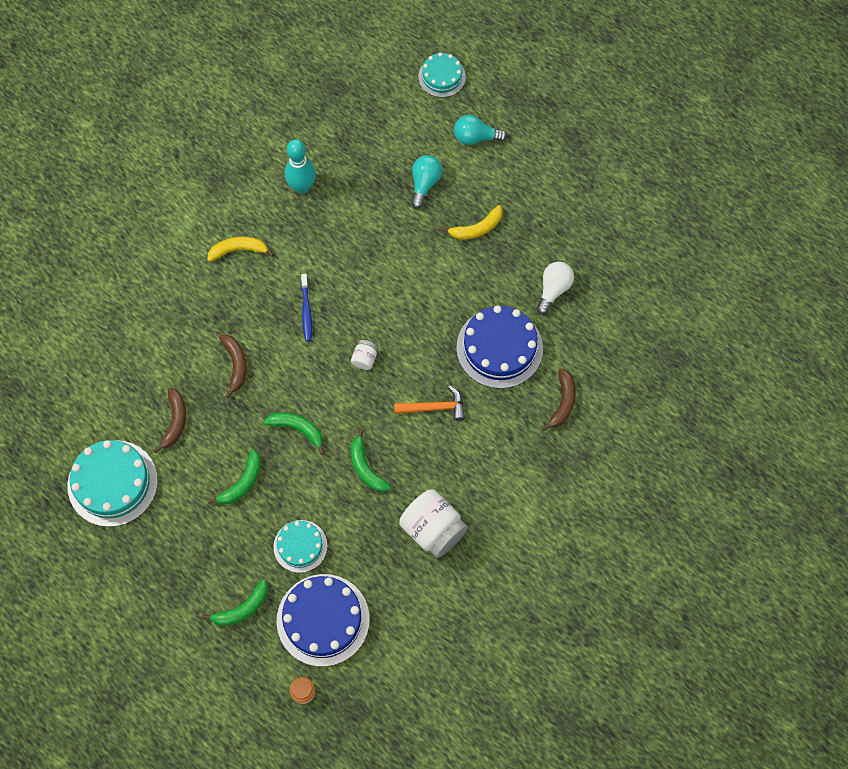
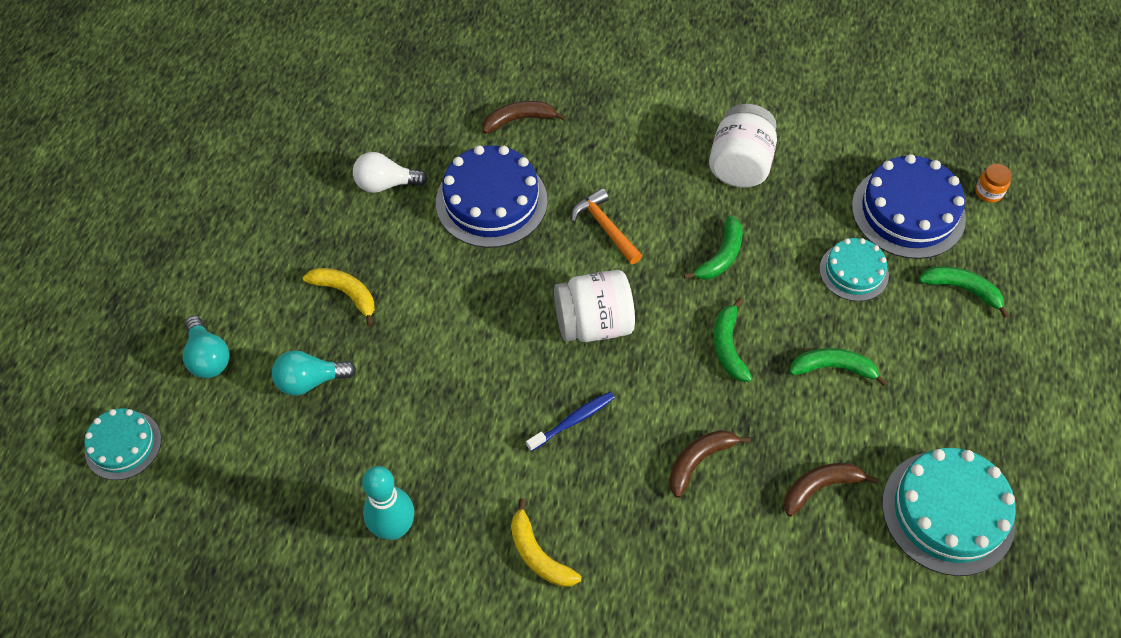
camera: 120 degrees left, 10 degrees down
(365, 359) = (594, 324): white jar -> white jar, size x2.12

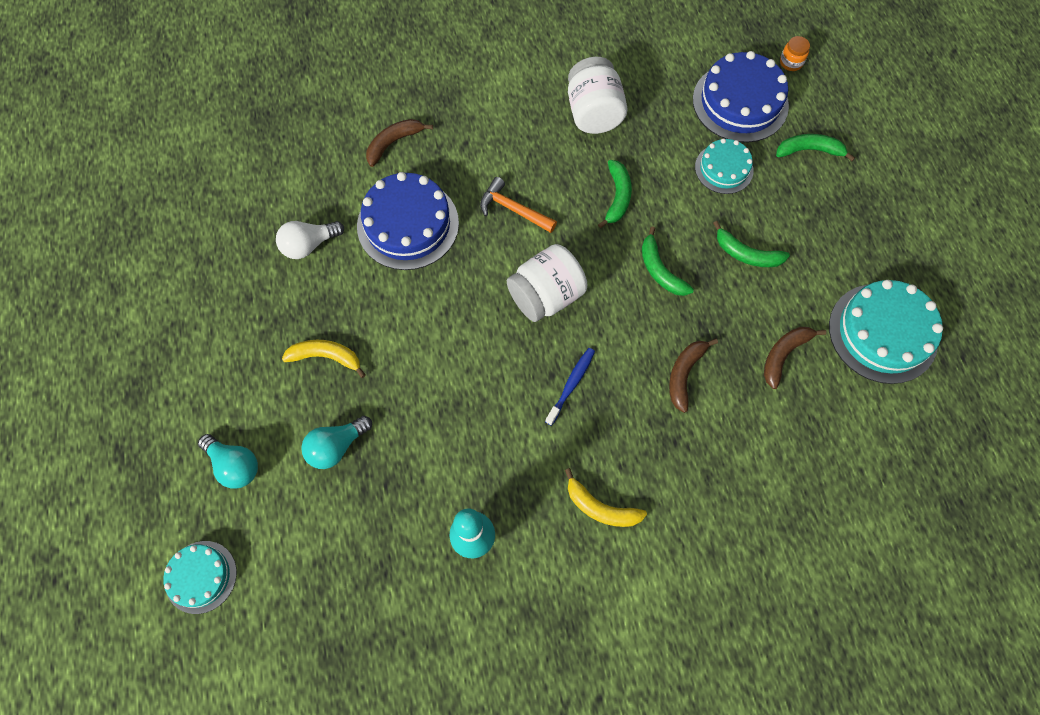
camera: 25 degrees left, 10 degrees up
(833, 368) = (746, 254): green banana -> green banana turned 135 degrees counterclockwise

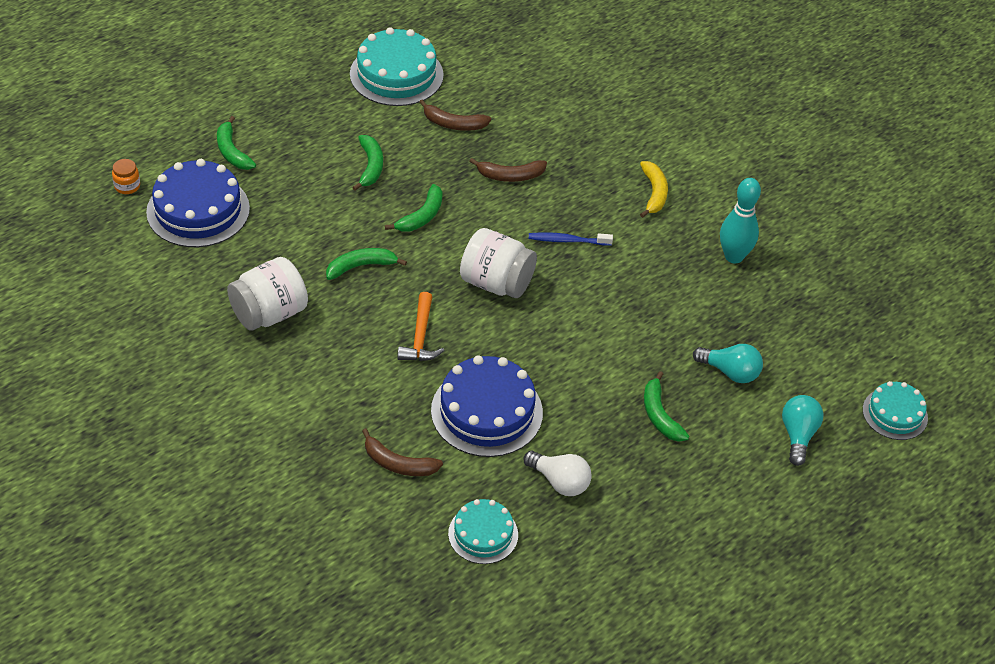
camera: 120 degrees left, 20 degrees down
(326, 357) = (660, 415): yellow banana -> green banana
(724, 169) = (285, 202): turquoise cake -> turquoise cake (483, 534)

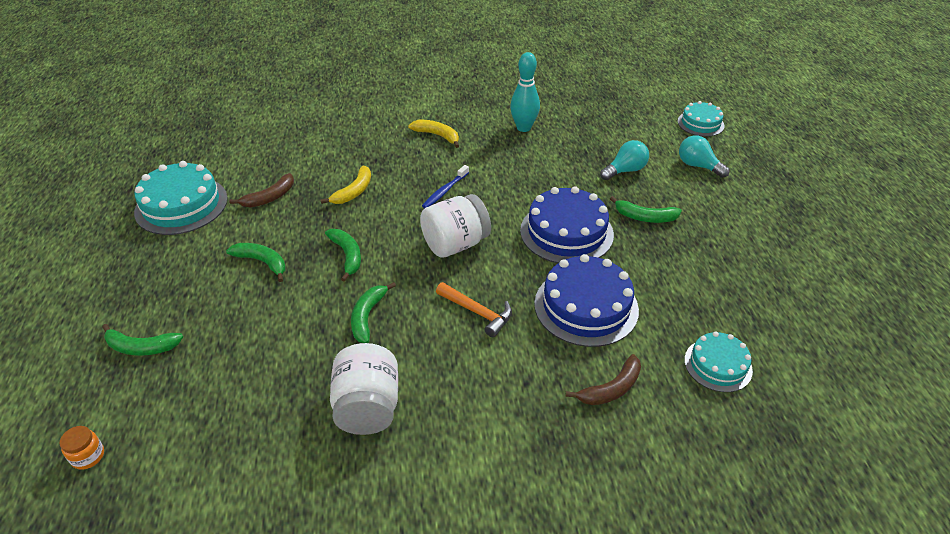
camera: 55 degrees left, 5 degrees down
(198, 210) = (185, 407): blue cake -> blue cake (566, 232)
(510, 176) = (354, 191): brown banana -> yellow banana
(559, 482) = (683, 295): white light bulb -> none

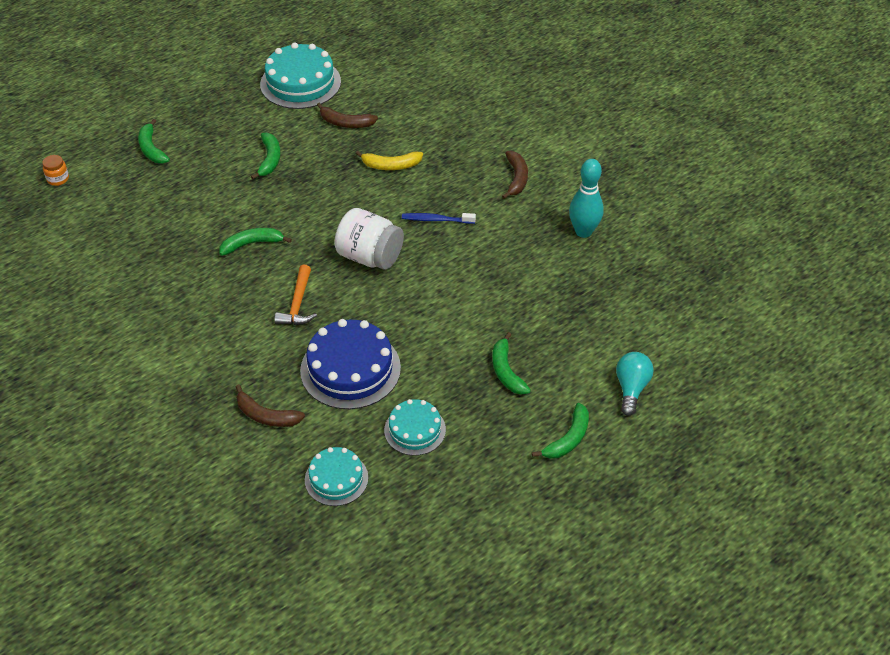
camera: 60 degrees right, 5 degrees up
(347, 255) = (310, 201): green banana -> green banana (568, 439)
(368, 407) = (167, 285): white jar -> none
(437, 135) = (516, 178): yellow banana -> brown banana
(566, 232) = (440, 322): blue cake -> none
(625, 170) = (573, 332): turquoise light bulb -> none
(700, 123) = (721, 368): turquoise cake -> turquoise cake (415, 430)

